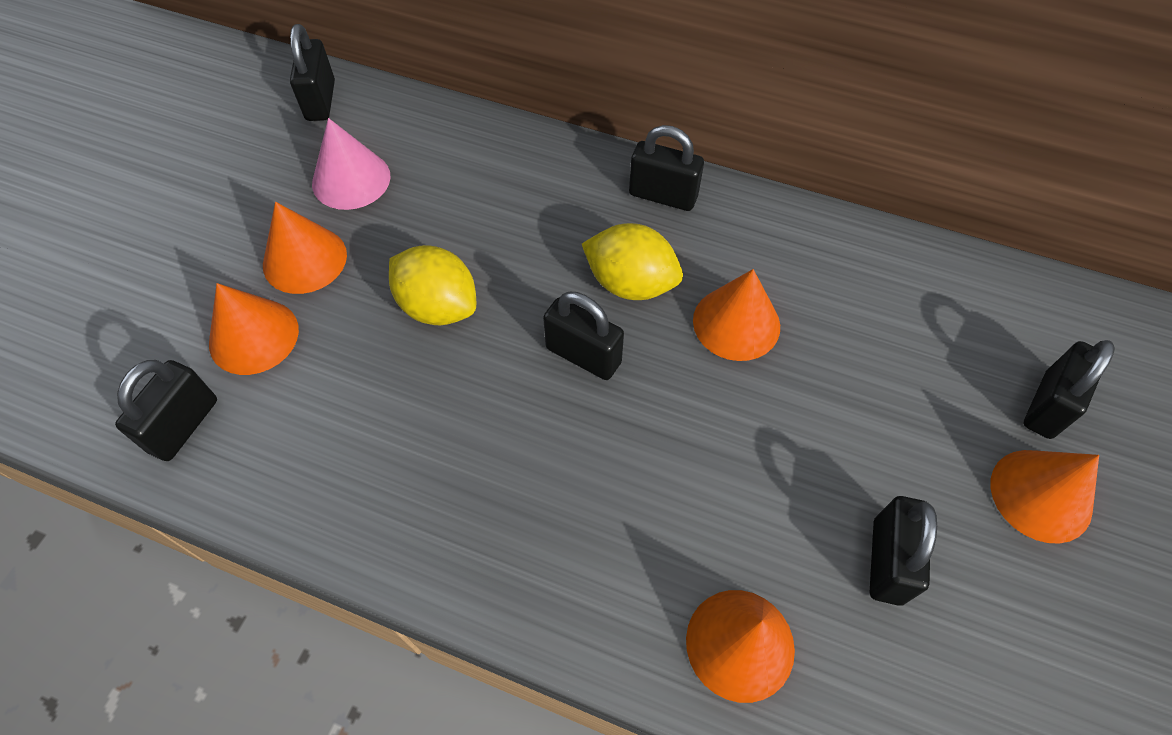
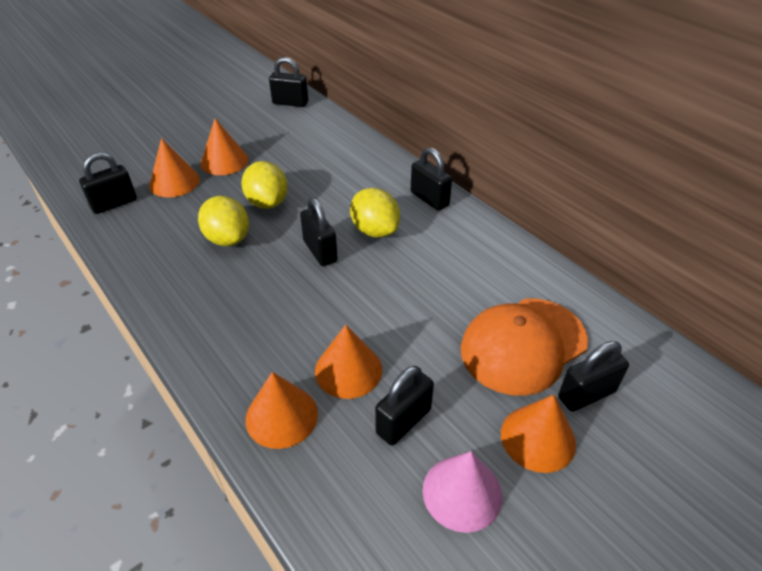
camera: 30 degrees right, 15 degrees down
(321, 101) = (290, 103): black padlock -> black padlock turned 75 degrees clockwise
(351, 179) = (275, 138): pink cone -> pink cone (462, 492)
(431, 400) = (228, 239): none -> yellow lemon
(736, 323) = (418, 271): orange cone -> orange cone (348, 370)
(937, 373) = (523, 345): none -> orange cap

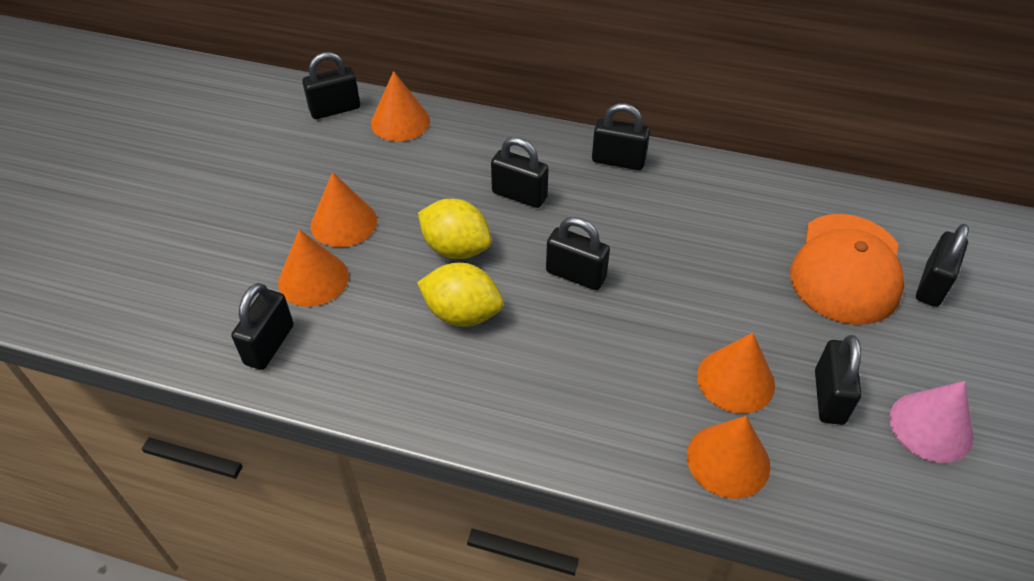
camera: 35 degrees left, 5 degrees up
(340, 191) = (519, 195): none -> black padlock
(375, 230) = (604, 223): yellow lemon -> none
(538, 438) = (936, 345): orange cone -> orange cone (400, 122)

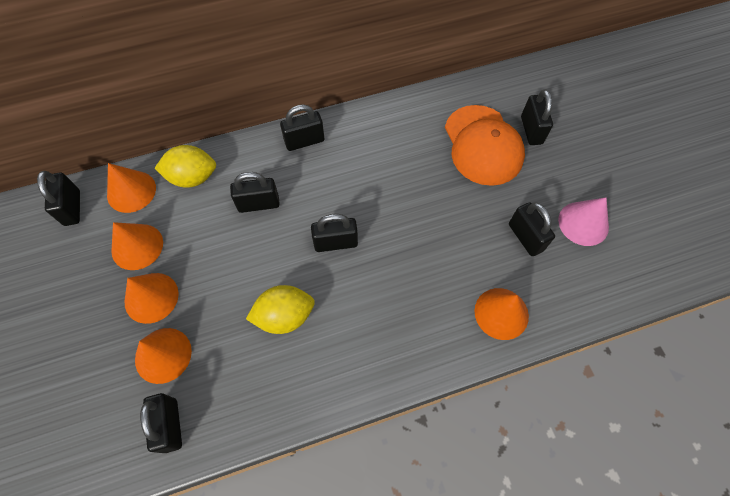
camera: 35 degrees left, 15 degrees up
(335, 109) = (72, 208): black padlock -> black padlock turned 45 degrees counterclockwise
(456, 248) = (245, 270): yellow lemon -> yellow lemon (192, 177)
(735, 380) = (472, 258): orange cone -> orange cone (137, 246)

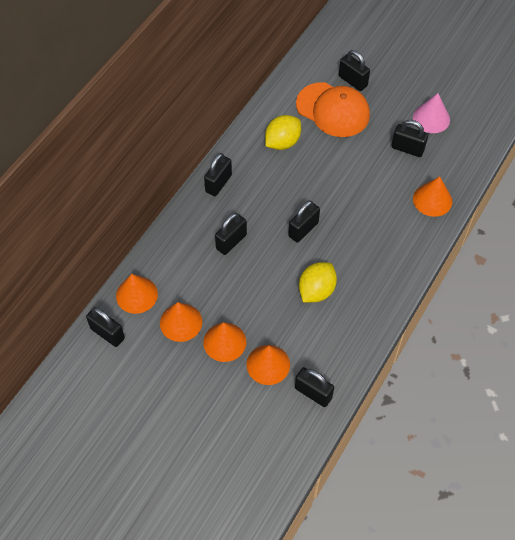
camera: 40 degrees left, 5 degrees down
(192, 177) = (169, 257): yellow lemon -> yellow lemon (282, 142)

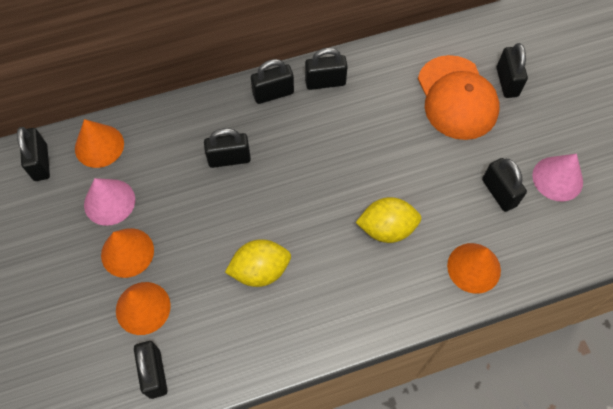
camera: 40 degrees right, 5 degrees up
(181, 322) = (109, 202): orange cone -> pink cone
(282, 142) = (373, 96): yellow lemon -> yellow lemon (387, 228)
(303, 229) = (308, 198): black padlock -> black padlock (325, 82)

